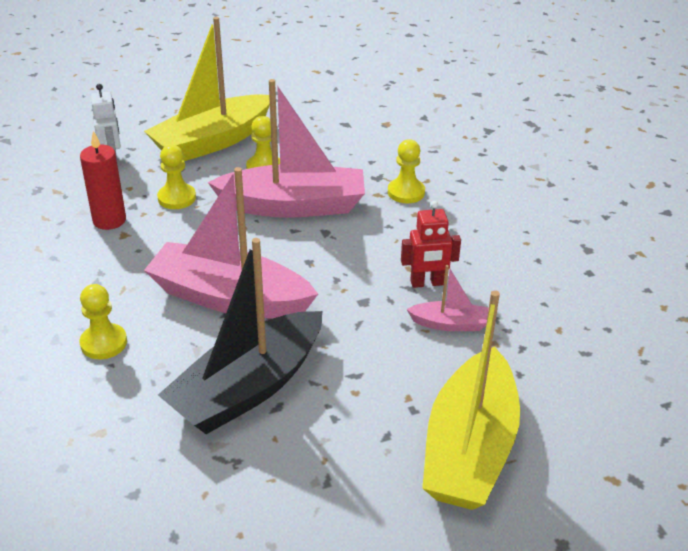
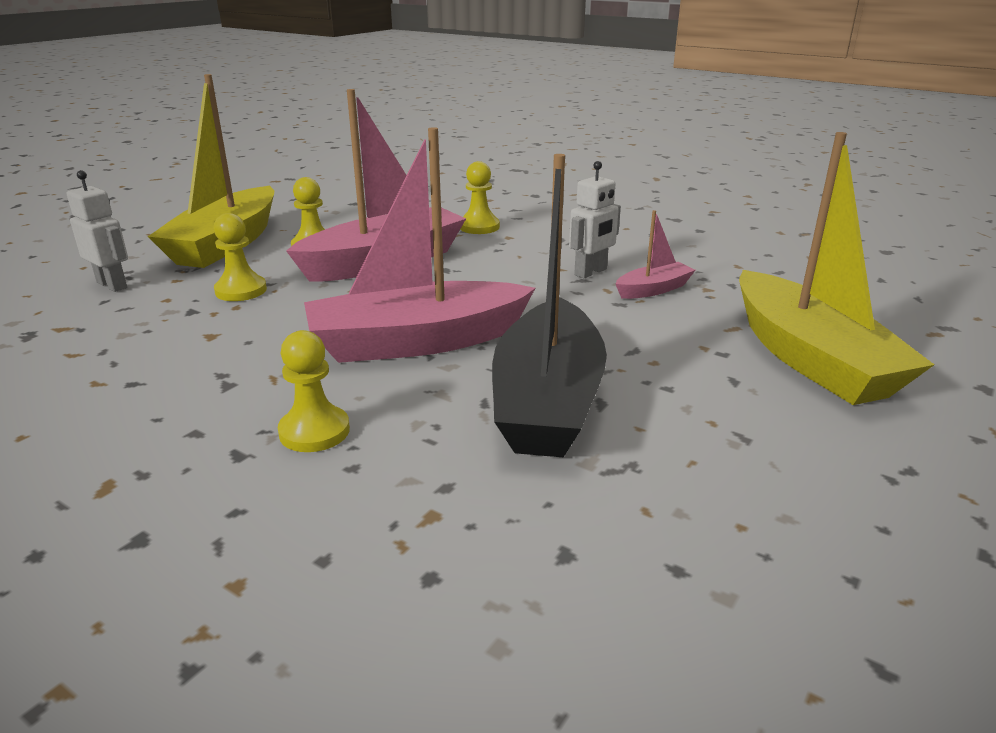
camera: 35 degrees left, 10 degrees down
(109, 220) = (174, 330): red candle -> none
(427, 283) = (591, 272): red robot -> white robot

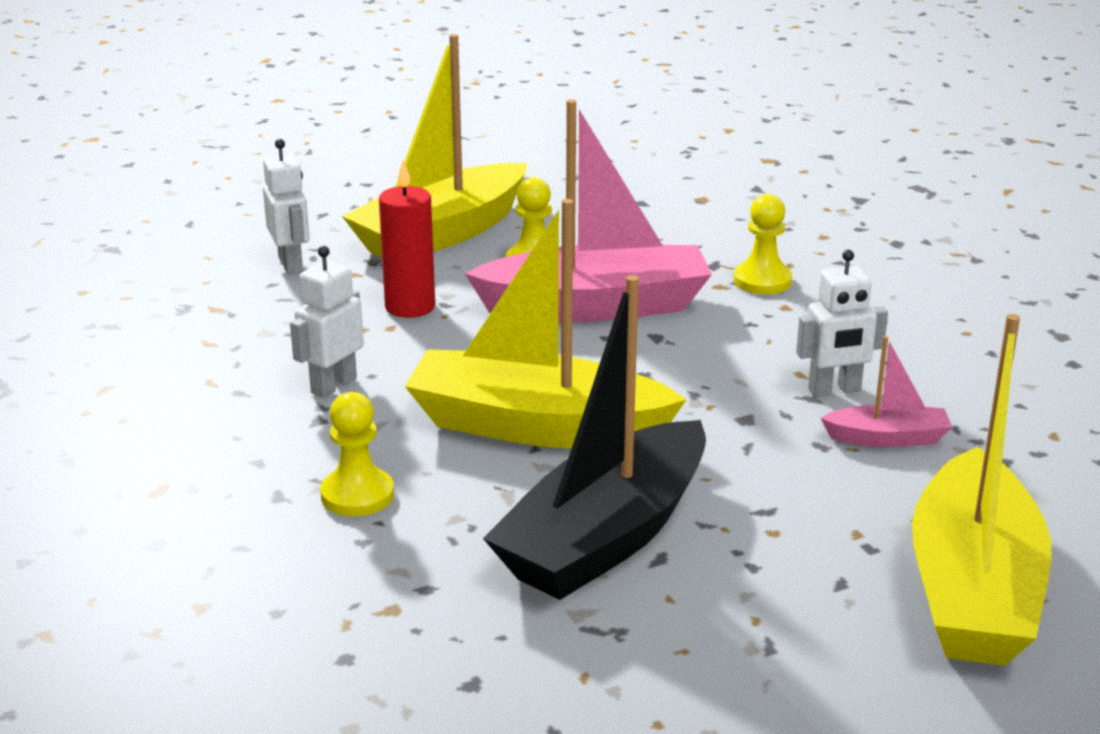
camera: 30 degrees right, 0 degrees up
(220, 356) = (333, 385): none -> white robot
(241, 290) = (410, 307): yellow pawn -> red candle
(417, 342) = (537, 427): pink boat -> yellow boat

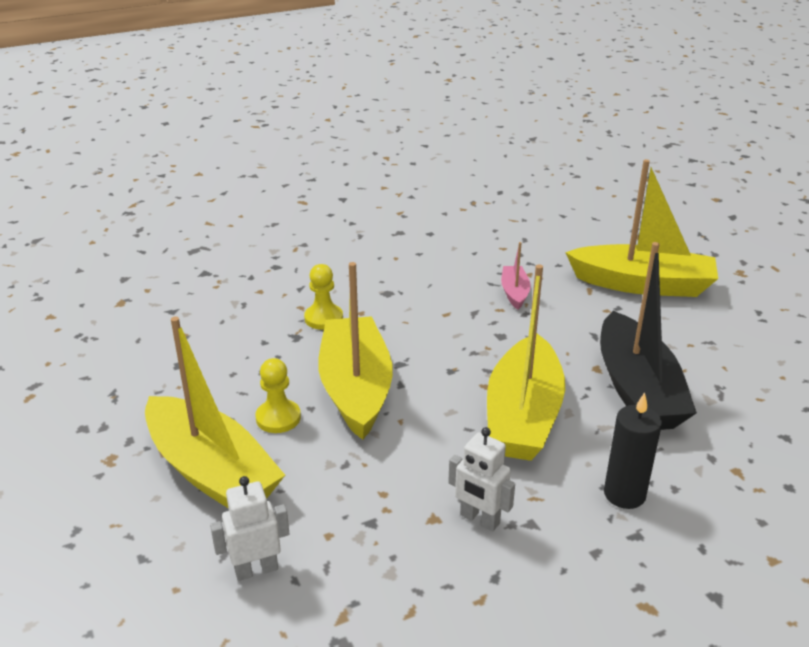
camera: 90 degrees left, 5 degrees up
(357, 495) = (624, 494): yellow pawn -> black candle
(410, 307) = (349, 484): red candle -> none
(595, 307) = (356, 389): pink boat -> yellow boat
(606, 537) = (637, 389): black boat -> black boat turned 45 degrees clockwise
(834, 390) = (465, 304): white robot -> none

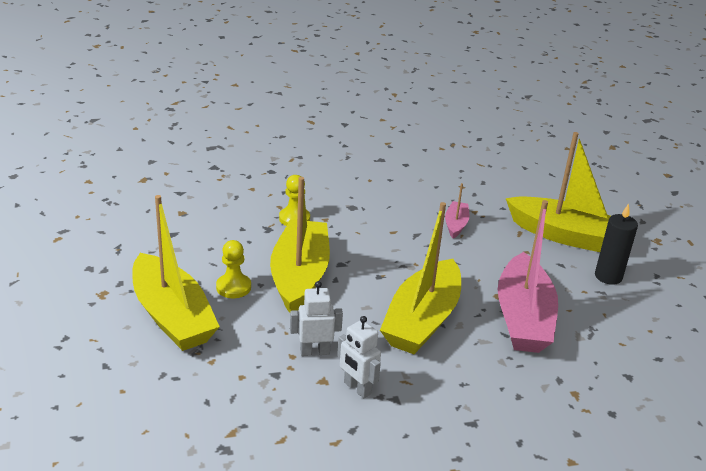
camera: 10 degrees right, 0 degrees up
(256, 569) = (182, 389): white robot -> white robot (315, 351)
(624, 494) = (476, 392): black candle -> black candle (608, 276)
(637, 389) = (523, 317): black boat -> pink boat

